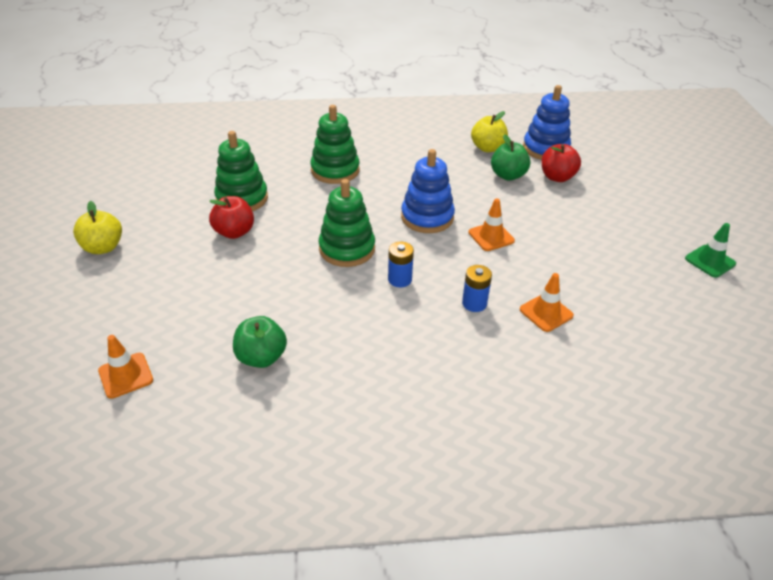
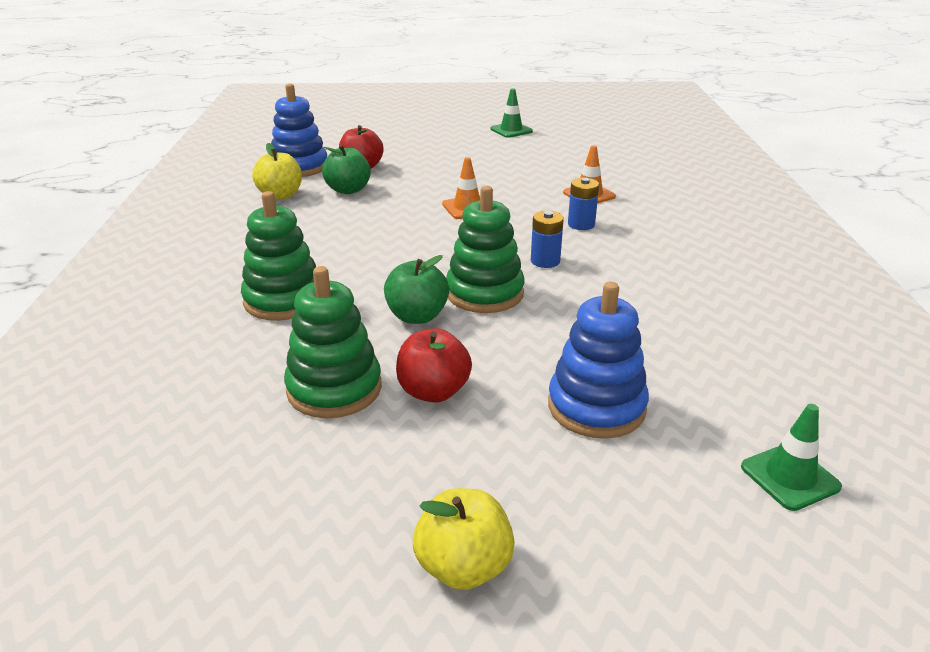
camera: 85 degrees left, 10 degrees down
(126, 375) = (790, 477): orange traffic cone -> green traffic cone
(261, 357) = (706, 354): green apple -> green apple (417, 316)
(427, 217) = (423, 239): blue stacking toy -> blue stacking toy (596, 407)

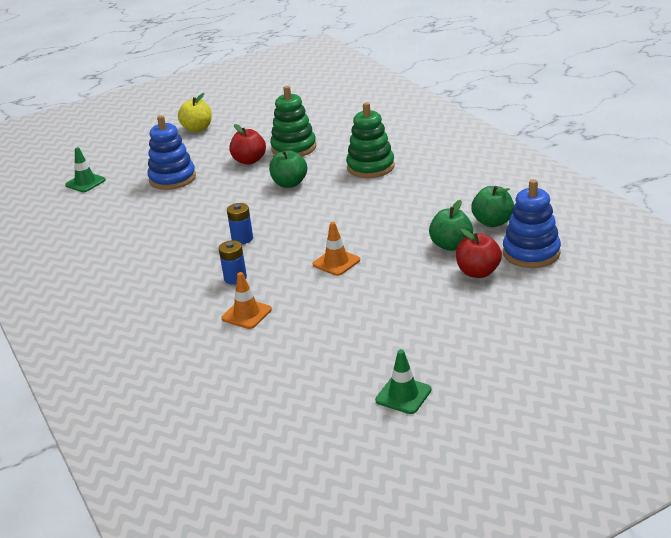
camera: 155 degrees right, 0 degrees up
(280, 195) = (493, 222): yellow apple -> green apple
(484, 293) = (264, 206): green stacking toy -> none

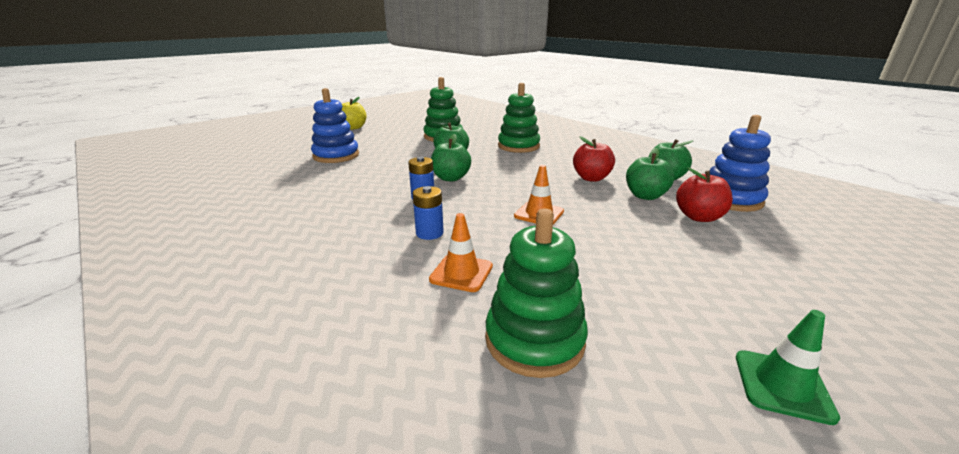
camera: 15 degrees left, 5 degrees down
(85, 182) = (246, 160): green traffic cone -> none
(249, 161) = (407, 144): red apple -> red apple (591, 178)
(273, 361) = (534, 340): none -> green stacking toy
(276, 215) = (451, 178): none -> green apple

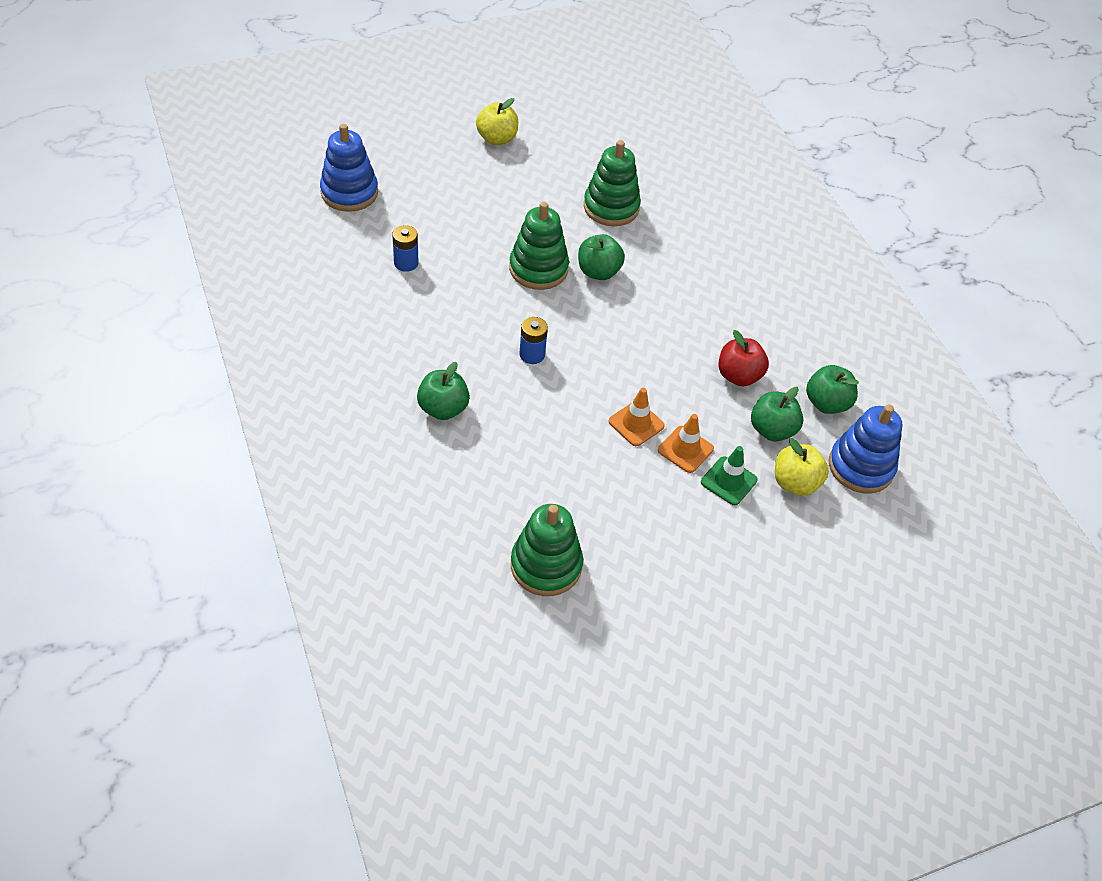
camera: 15 degrees right, 25 degrees up
(336, 156) = (459, 225): blue stacking toy -> blue stacking toy (349, 192)
(429, 233) = (517, 419): blue battery -> blue battery (406, 263)
(451, 178) = (576, 324): green apple -> green apple (443, 408)
(461, 273) = (524, 482): orange traffic cone -> orange traffic cone (685, 449)
(518, 146) = (699, 267): green stacking toy -> green stacking toy (538, 269)
(698, 217) = (795, 482): red apple -> yellow apple
(782, 385) = (681, 653): green traffic cone -> green traffic cone (728, 481)

